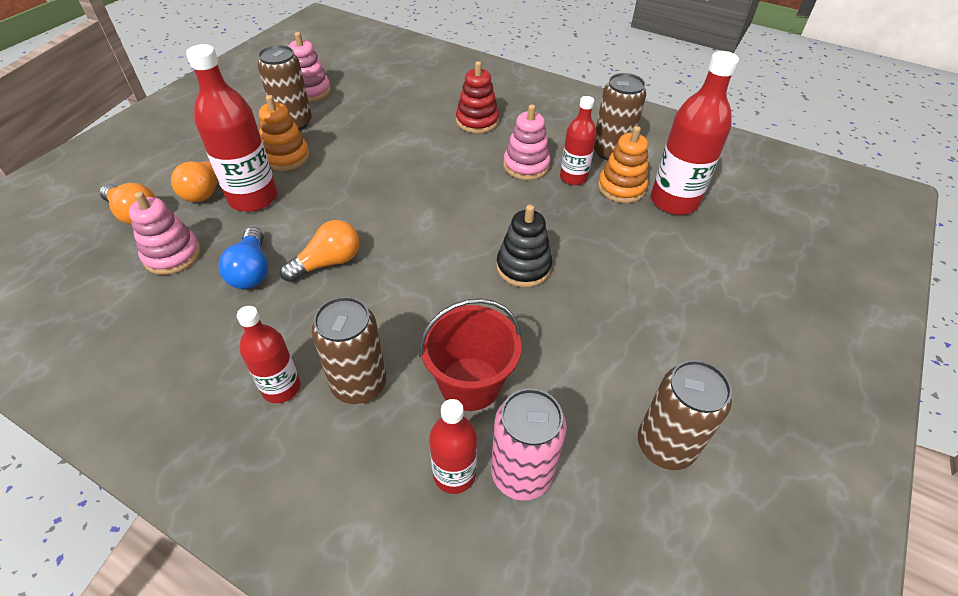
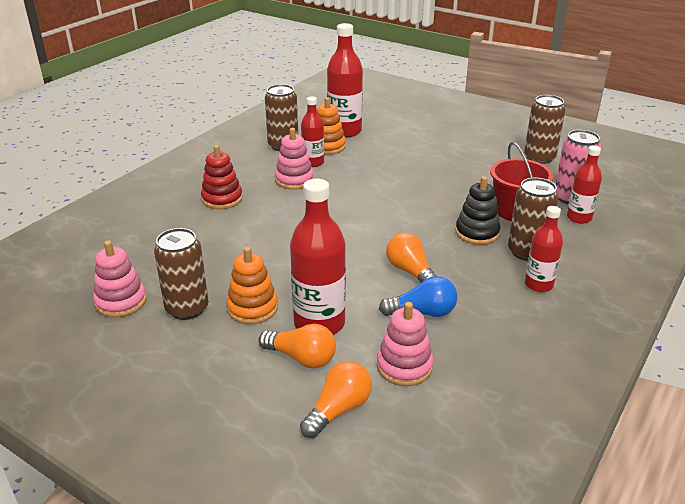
camera: 85 degrees left, 15 degrees down
(523, 267) = (411, 188): black stacking toy -> black stacking toy (477, 233)

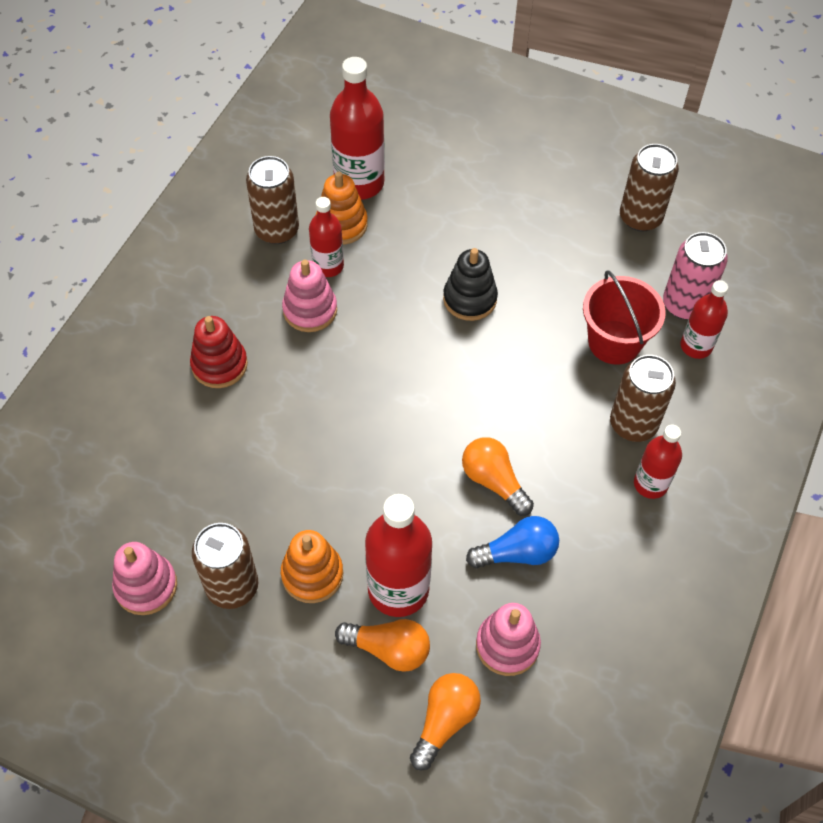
camera: 10 degrees left, 25 degrees up
(477, 233) = (569, 394): black stacking toy -> black stacking toy (470, 299)

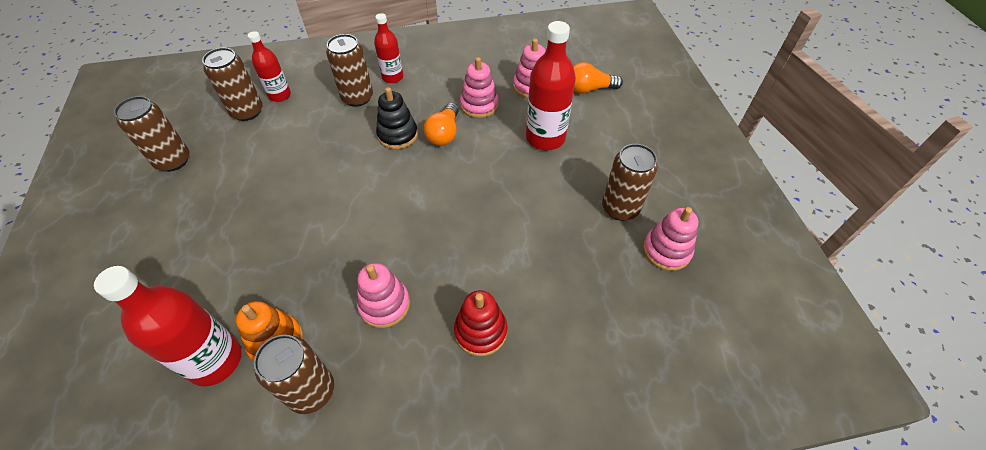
camera: 125 degrees left, 5 degrees down
(312, 574) = (575, 177): orange stacking toy -> none
(328, 266) = (330, 321): red bottle -> none
(388, 649) = (579, 125): orange light bulb -> none
(470, 299) = (308, 213): black stacking toy -> black stacking toy (397, 135)
(517, 553) = (479, 105): blue light bulb -> pink stacking toy
(614, 342) = (300, 128): red bucket -> none
(684, 304) = (247, 111): pink can -> brown can

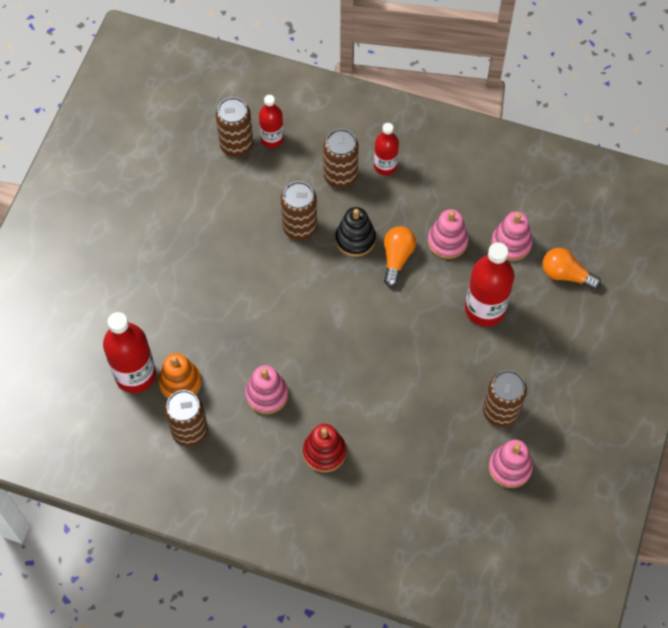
camera: 30 degrees right, 10 degrees up
(173, 161) = (158, 173): brown can -> brown can (300, 228)
(444, 133) = (397, 258): orange light bulb -> orange light bulb turned 150 degrees clockwise

